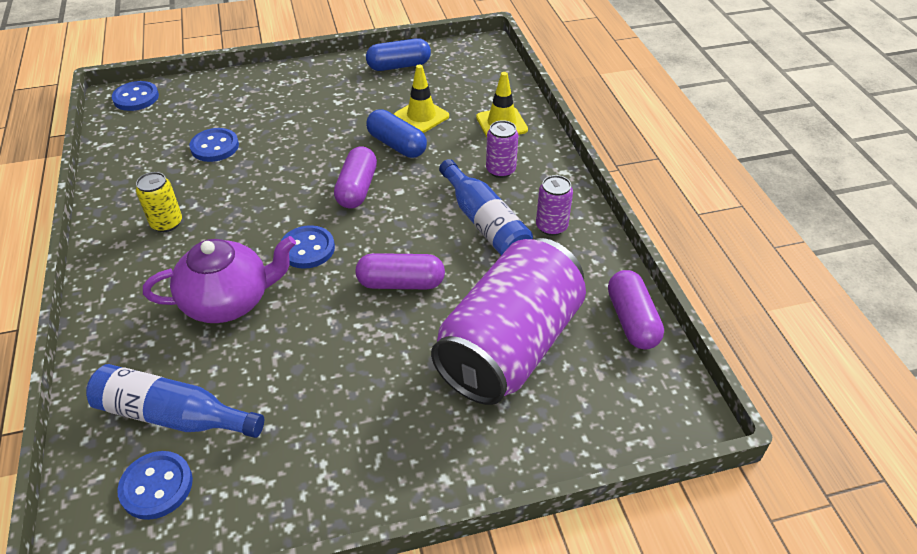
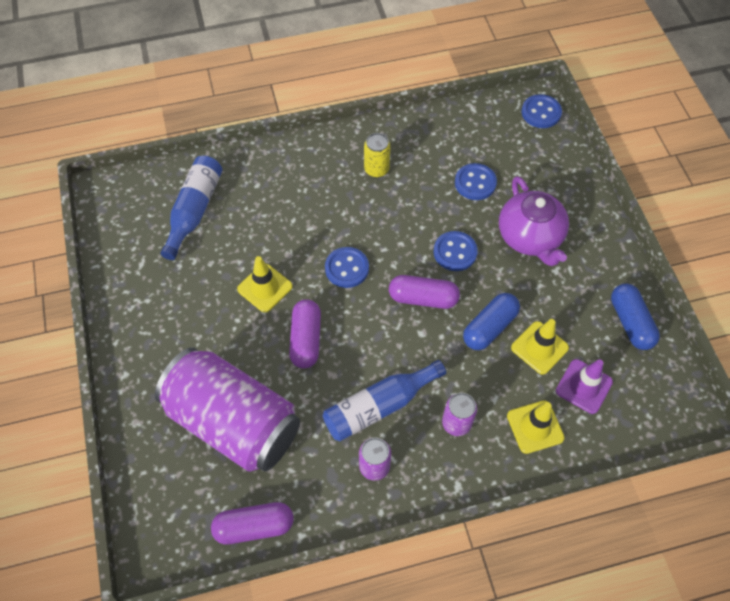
camera: 90 degrees right, 15 degrees up
(156, 486) = (144, 213): blue button -> blue button (455, 252)
(228, 301) = (292, 224): purple teapot -> purple teapot (530, 237)
(323, 325) = (265, 288): none -> yellow traffic cone
(461, 95) = (584, 386): none -> purple traffic cone

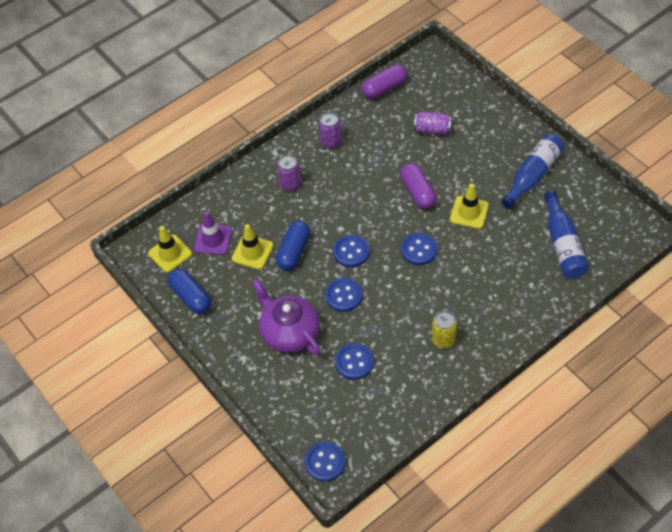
camera: 160 degrees right, 5 degrees down
(233, 422) = (432, 129): purple can -> purple can, size x0.40
(379, 406) = (345, 174): blue bottle -> blue bottle (532, 175)
(423, 298) = (351, 252): purple capsule -> blue button
(535, 427) = (238, 202): yellow traffic cone -> yellow traffic cone (170, 253)

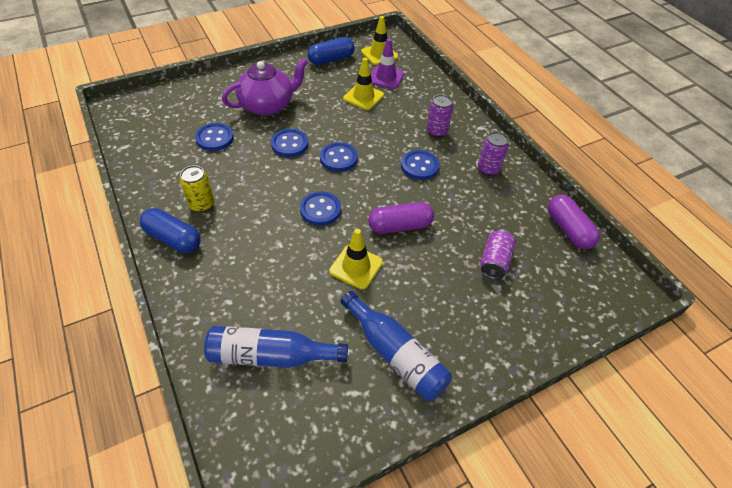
camera: 95 degrees right, 5 degrees down
(293, 251) = (354, 121): blue capsule -> blue capsule (173, 238)
(325, 462) = (133, 105): blue button -> blue button (419, 166)

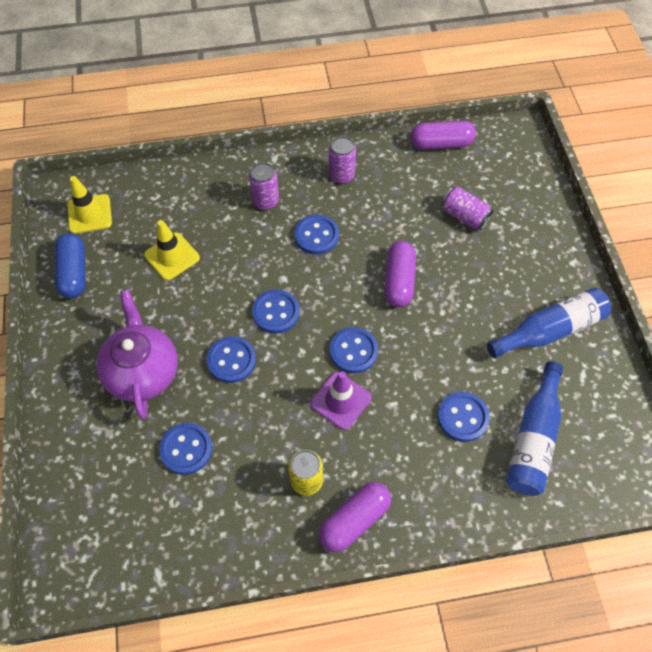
camera: 70 degrees left, 10 degrees up
(173, 238) = (354, 520): blue capsule -> purple capsule
(279, 295) = (462, 417): none -> blue button
(356, 267) = (442, 336): yellow traffic cone -> none
(386, 77) = (143, 221): purple traffic cone -> purple traffic cone (340, 400)

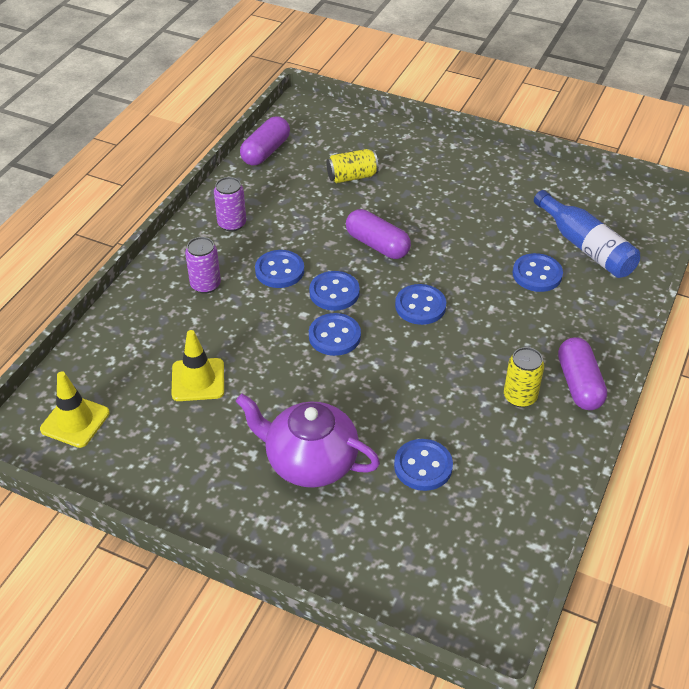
camera: 55 degrees left, 15 degrees down
(74, 272) = (137, 466): blue capsule -> none
(231, 360) = (357, 390): blue button -> blue button (334, 292)
(340, 400) = (461, 338): purple traffic cone -> none
(464, 216) = (352, 177): purple can -> yellow can
(550, 330) = (501, 189): blue bottle -> none

